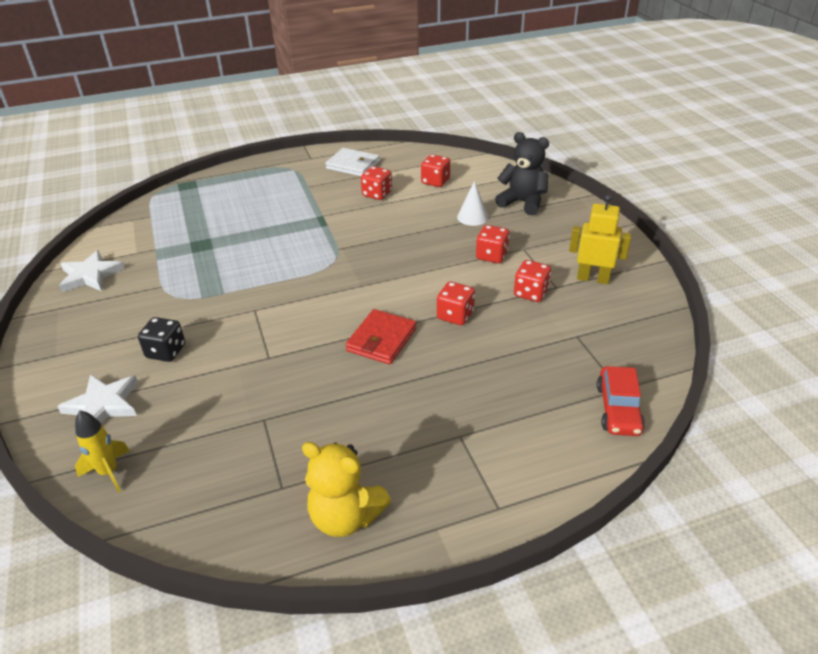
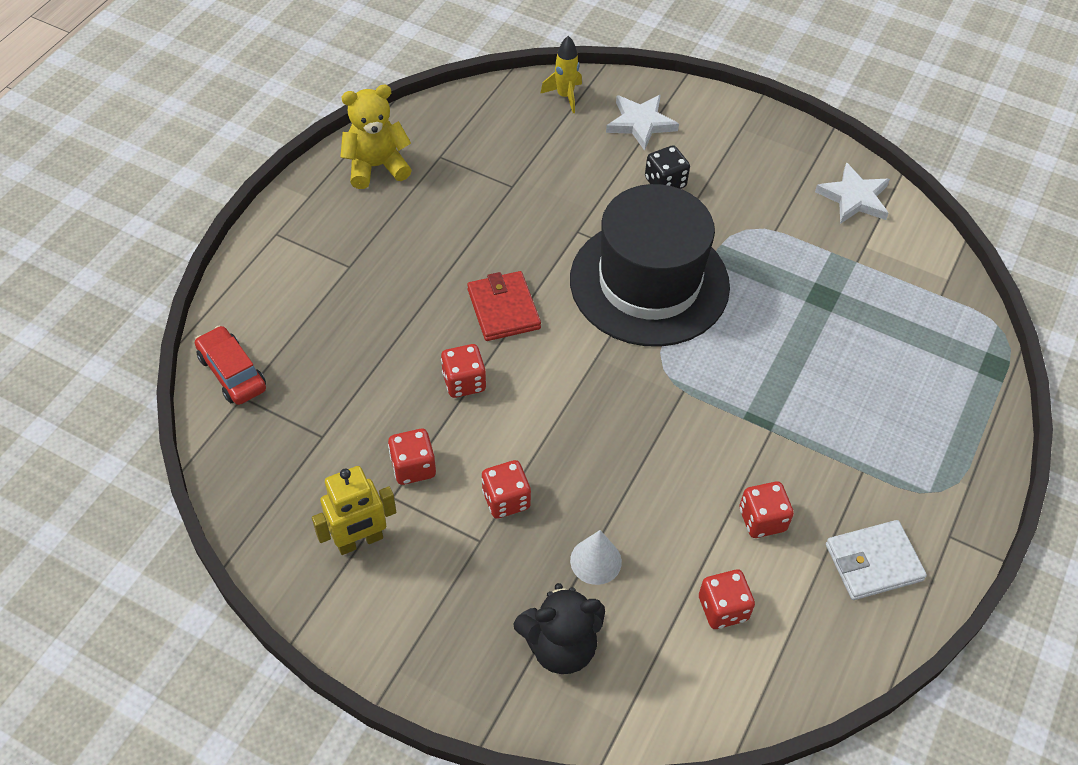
camera: 135 degrees right, 15 degrees up
(274, 302) = (649, 282): none -> black hat

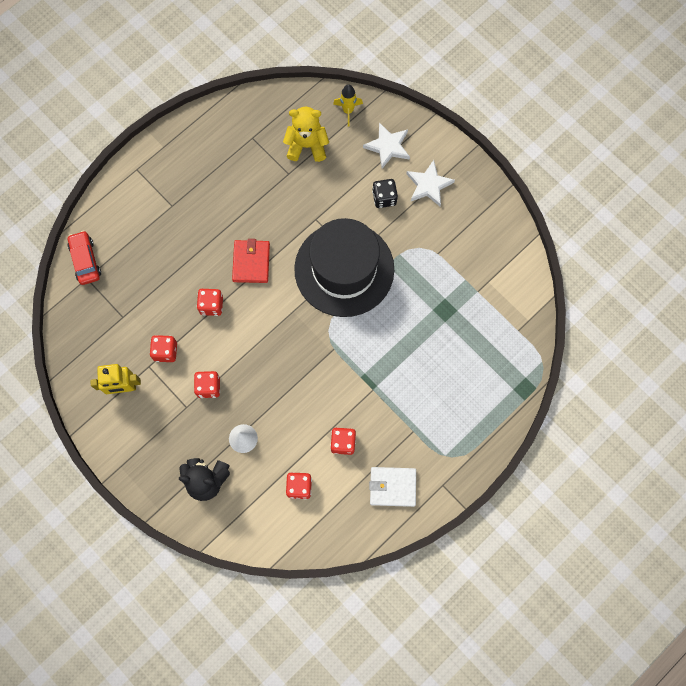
camera: 20 degrees right, 20 degrees up
(376, 166) = (211, 135): yellow teddy bear -> yellow teddy bear (307, 145)
(854, 198) = (499, 243): white star -> white star (429, 185)

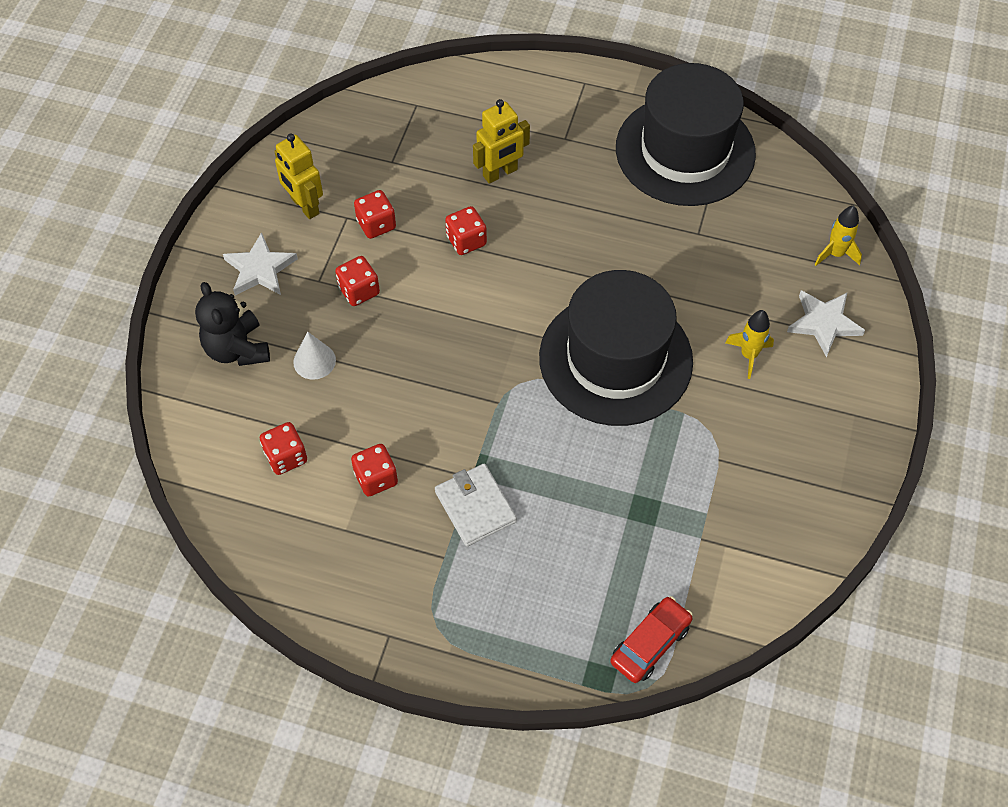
camera: 60 degrees right, 15 degrees down
(85, 260) = (437, 93): red car -> red car (650, 644)
(174, 258) = (500, 173): none -> yellow robot
(226, 144) = (685, 151): none -> black hat
(251, 262) = (551, 253): red wallet -> none
(307, 145) = (751, 234): yellow teddy bear -> none
(384, 198) = (749, 355): black dice -> yellow rocket
(392, 487) = (349, 571): white wallet -> white wallet (475, 507)
(429, 185) = (808, 399): white star -> white star (260, 269)

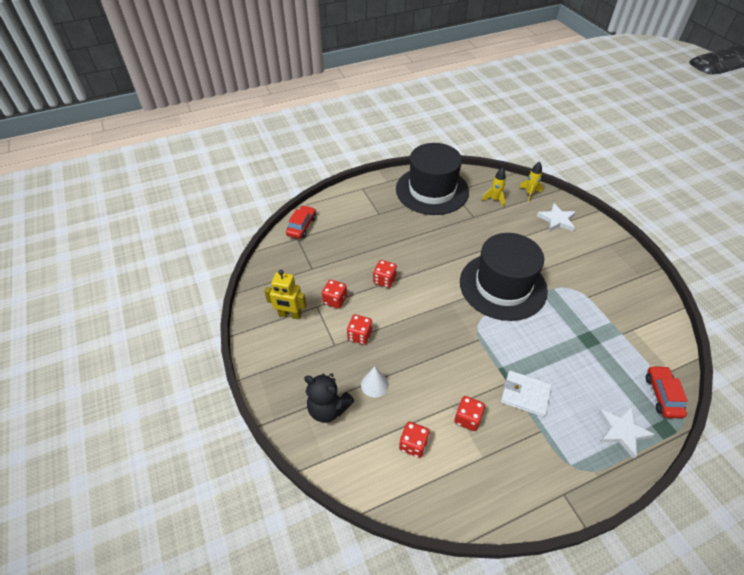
camera: 40 degrees left, 10 degrees down
(260, 269) = (298, 360): white star -> white star (622, 431)
(439, 90) = (302, 226): none -> red car
(500, 173) = (367, 243): yellow robot -> none
(749, 355) = (547, 249): yellow rocket -> yellow rocket (494, 199)

